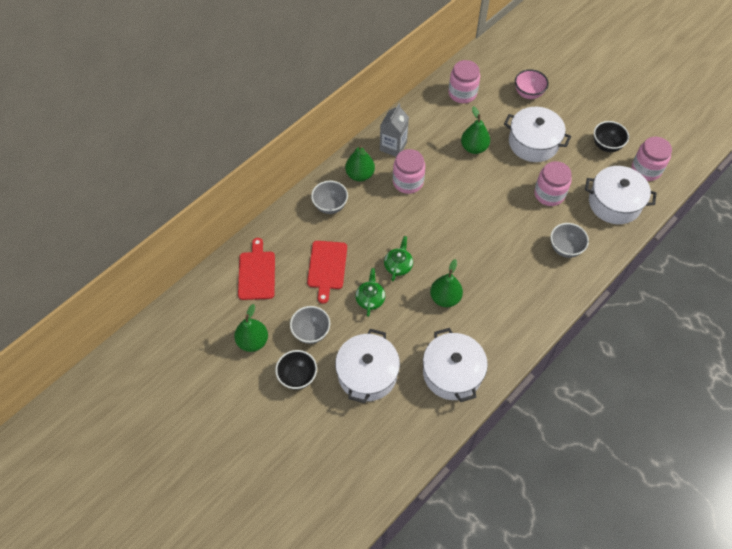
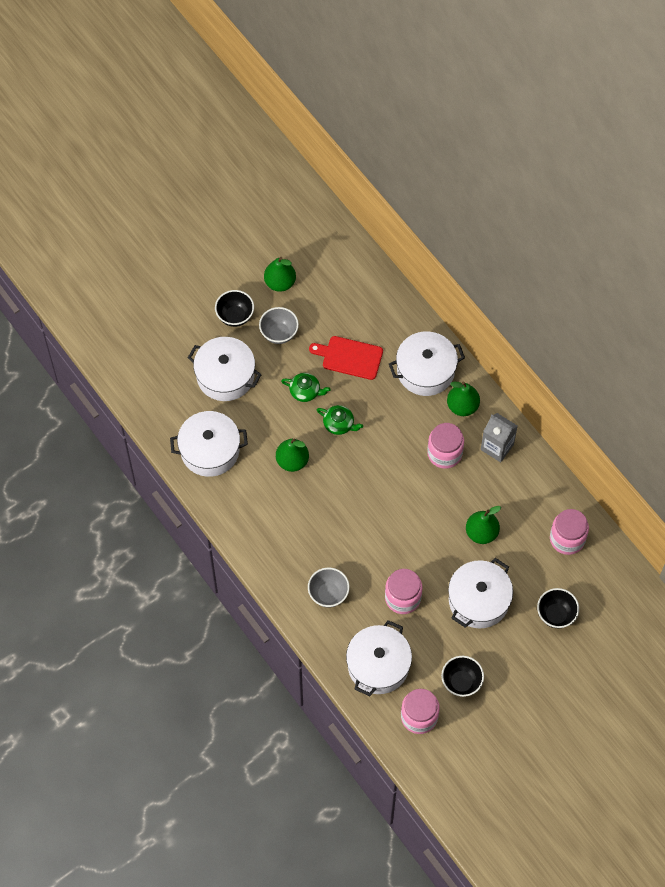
camera: 100 degrees right, 5 degrees up
(257, 273) = (355, 293): red cutting board -> none
(330, 206) = (425, 371): grey bowl -> white pot
(528, 94) = (556, 615): pink bowl -> black bowl

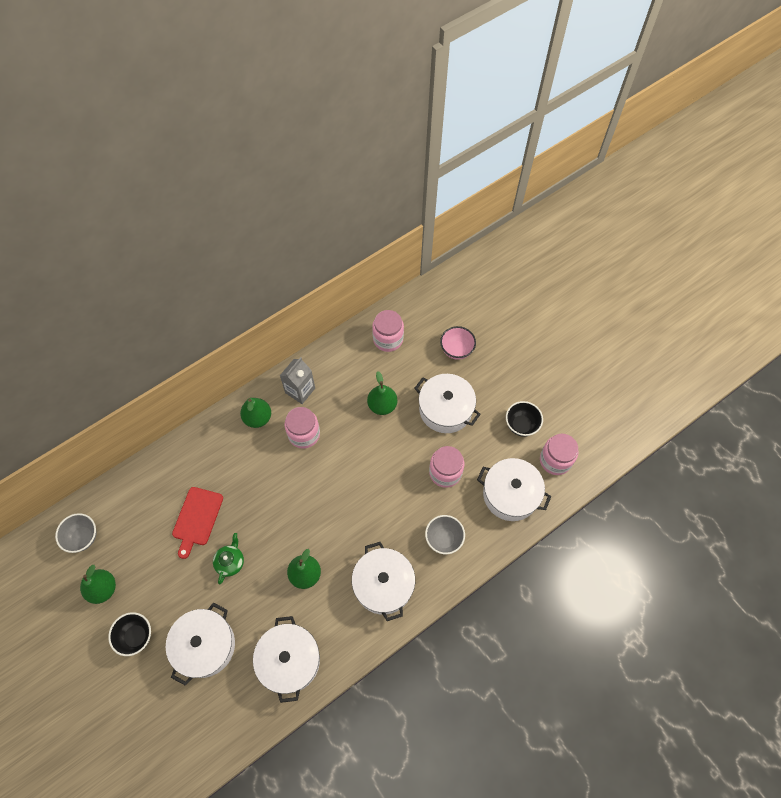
camera: 90 degrees left, 0 degrees up
(279, 333) = (162, 589): grey bowl -> grey bowl (83, 537)
(339, 424) = (268, 529): green teapot -> none
(425, 371) = (218, 449): white pot -> white pot (383, 584)
(556, 615) = (456, 350): black bowl -> pink bowl

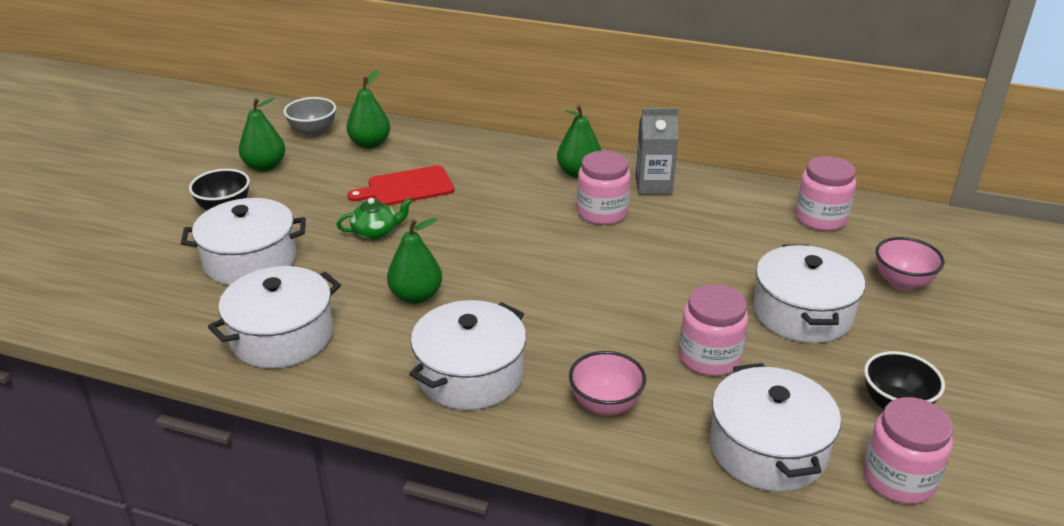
camera: 55 degrees right, 30 degrees down
(382, 405) = (725, 255): green pear -> green pear (370, 144)
(443, 539) = (605, 405): grey bowl -> pink bowl

